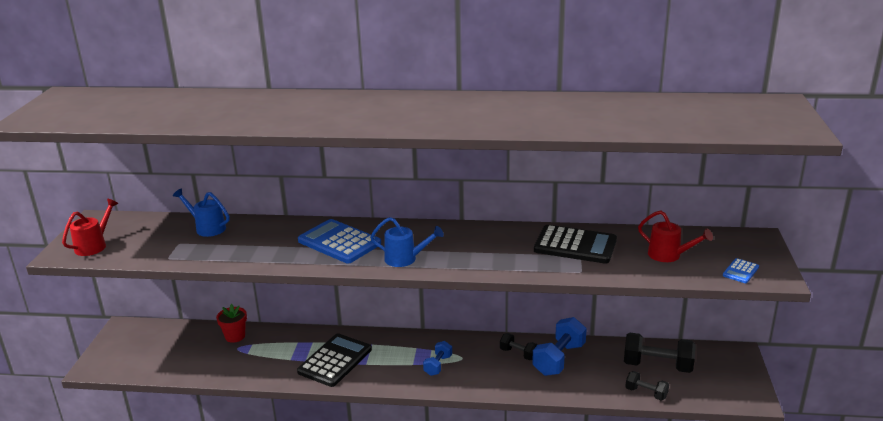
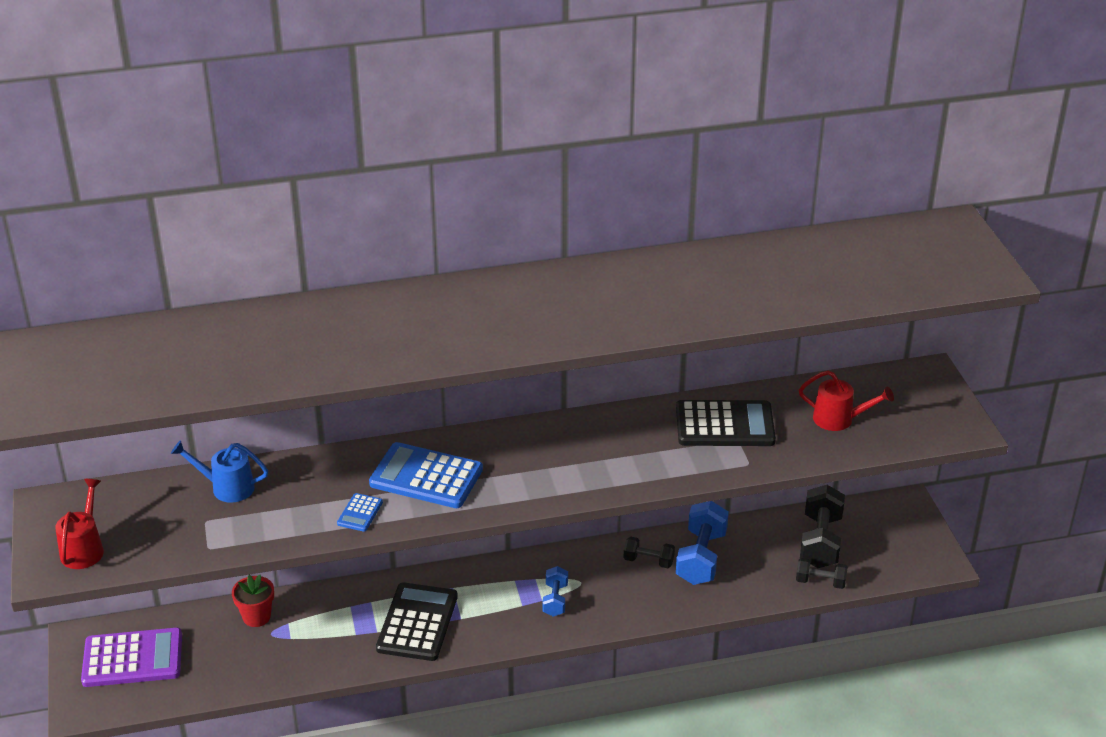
camera: 20 degrees left, 10 degrees up
(144, 345) = (132, 658): none -> purple calculator
(405, 259) = (528, 487): blue watering can -> none
(657, 366) = (820, 541): black dumbbell -> black dumbbell turned 75 degrees counterclockwise
(740, 271) = (926, 428): blue calculator -> blue calculator (360, 513)

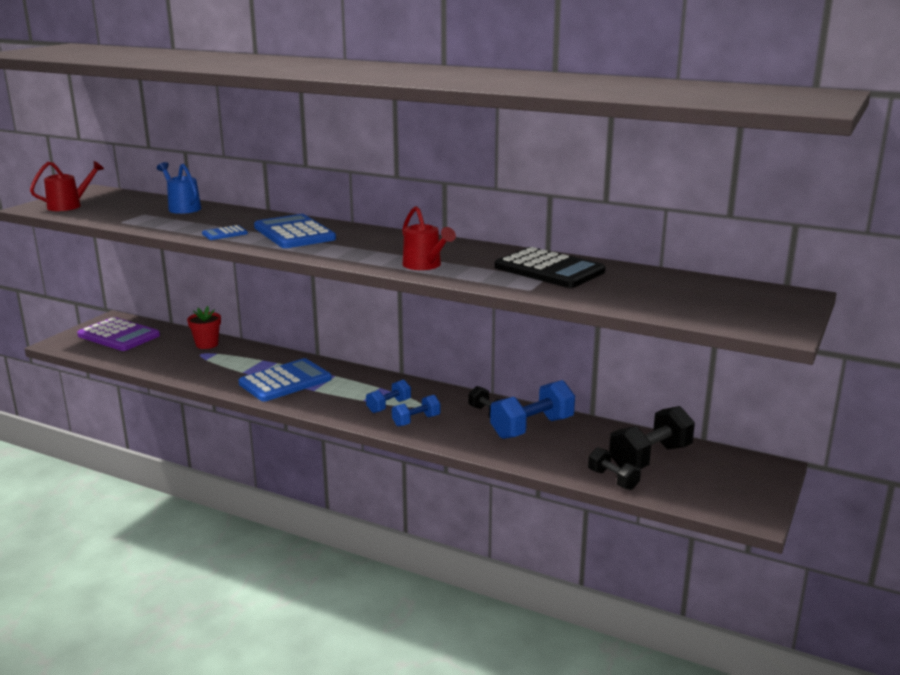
camera: 40 degrees right, 15 degrees down
(417, 622) = (285, 381): black calculator -> blue calculator
(601, 604) = (416, 421): none -> blue dumbbell
(839, 419) = (657, 293): red watering can -> red watering can (425, 266)

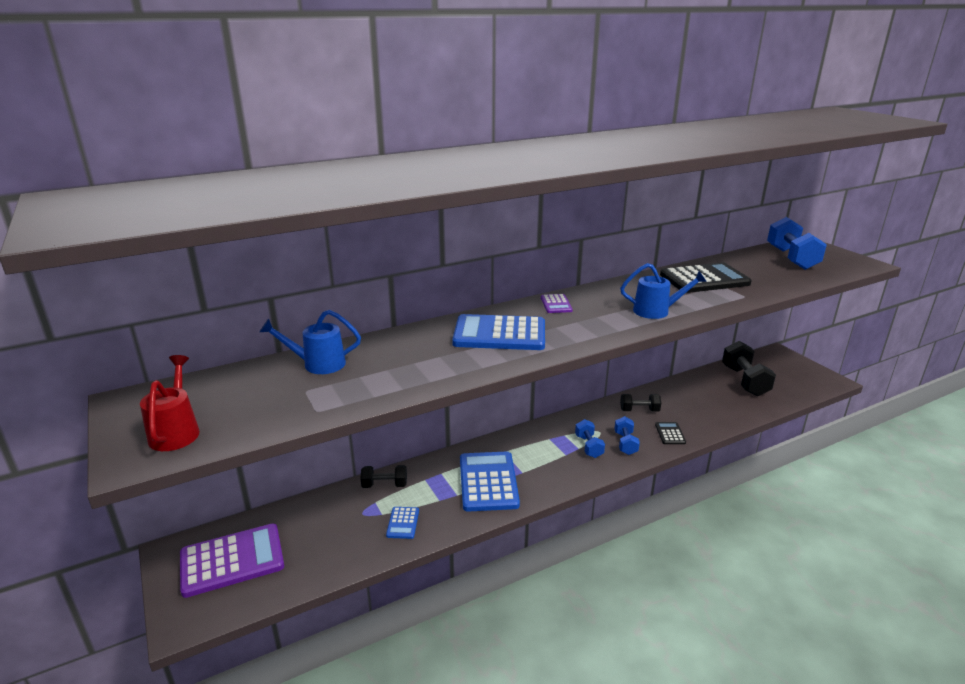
camera: 55 degrees left, 5 degrees up
(207, 344) = (344, 502): red flower pot -> none
(224, 234) = (456, 364): blue calculator -> blue calculator (403, 523)
(383, 236) = (556, 304): none -> purple calculator
(425, 266) = (657, 311): red watering can -> blue watering can
(464, 438) = (670, 433): none -> black calculator
(532, 428) = (674, 402): blue dumbbell -> blue dumbbell (791, 258)
(613, 479) = (766, 404): black dumbbell -> black dumbbell (384, 485)

